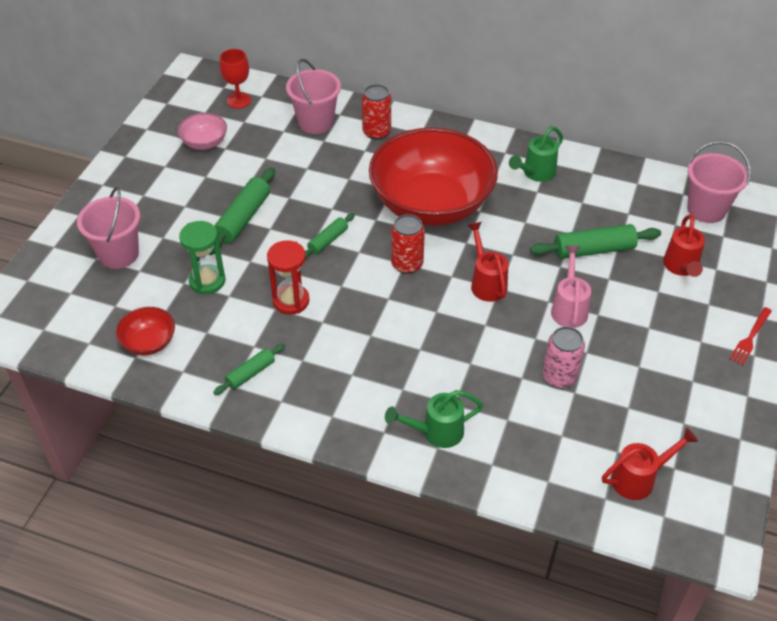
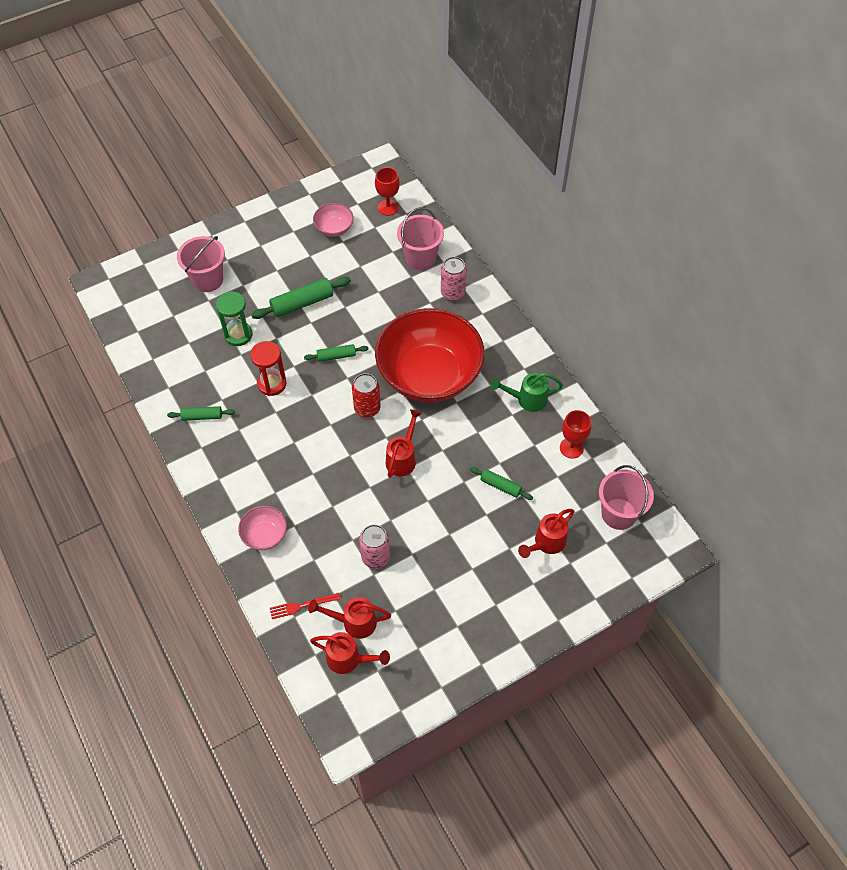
camera: 40 degrees right, 10 degrees up
(149, 342) = (168, 354): red bowl -> none
(376, 132) = (453, 293): red can -> pink can
(436, 432) = (265, 535): green watering can -> pink bowl
(569, 308) = (435, 515): pink watering can -> none
(593, 250) = (500, 486): green rolling pin -> green rolling pin, size x0.60
(606, 444) = (354, 622): none -> red watering can
(613, 186) = (571, 448): none -> red goblet
(750, 338) = (532, 628): red fork -> red fork (302, 605)

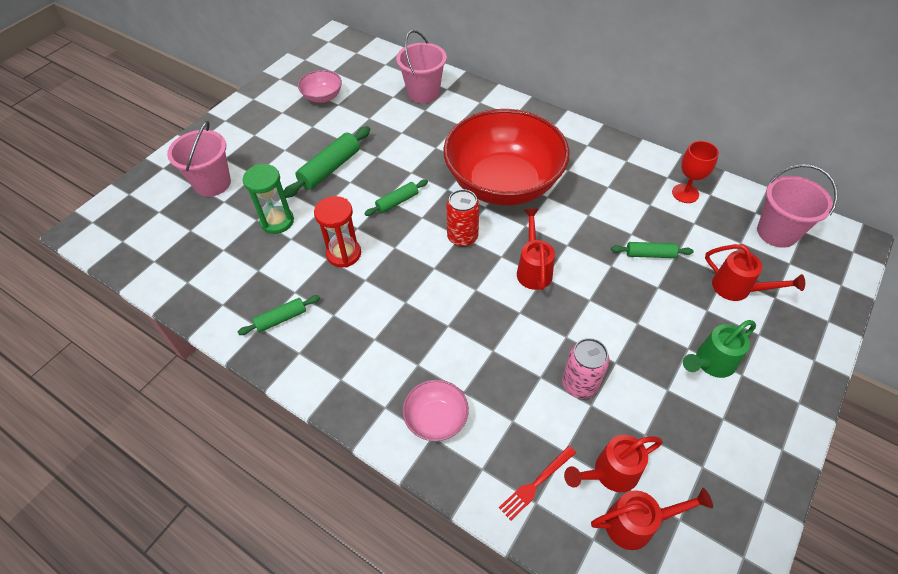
camera: 25 degrees left, 5 degrees down
(388, 207) = (364, 65): red goblet -> none
(453, 293) = (474, 109): pink can -> none
(527, 400) = (611, 169): green watering can -> green watering can (711, 363)
(546, 543) = (737, 289): red watering can -> red watering can turned 75 degrees counterclockwise

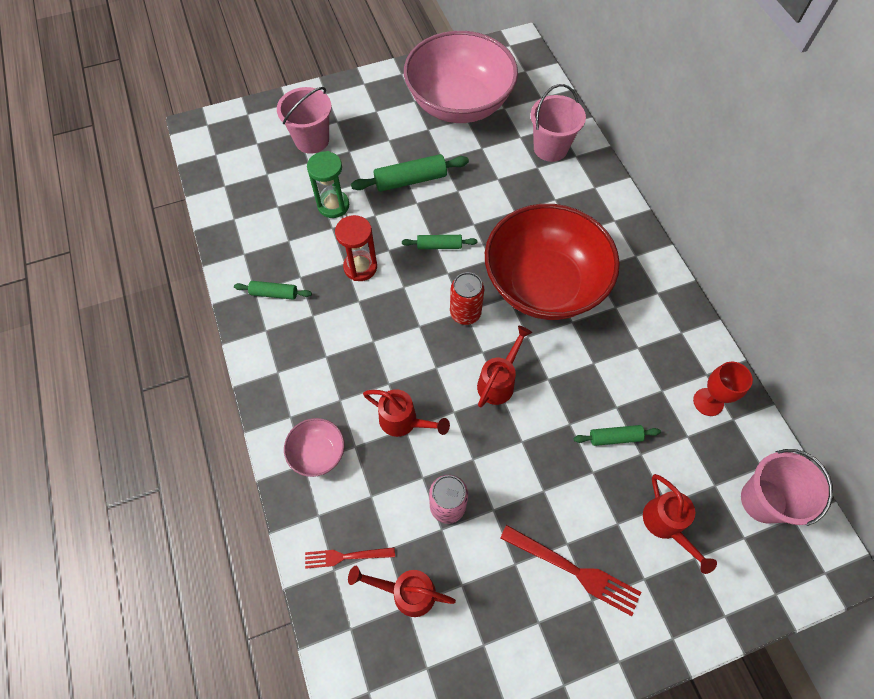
camera: 35 degrees right, 10 degrees up
(322, 97) = (459, 103): pink bowl -> pink bowl, size x2.42
(637, 524) = (392, 644): red watering can -> red watering can (403, 421)
(650, 254) = (615, 437): green rolling pin -> green rolling pin turned 45 degrees counterclockwise
(711, 363) = (574, 570): green watering can -> red fork

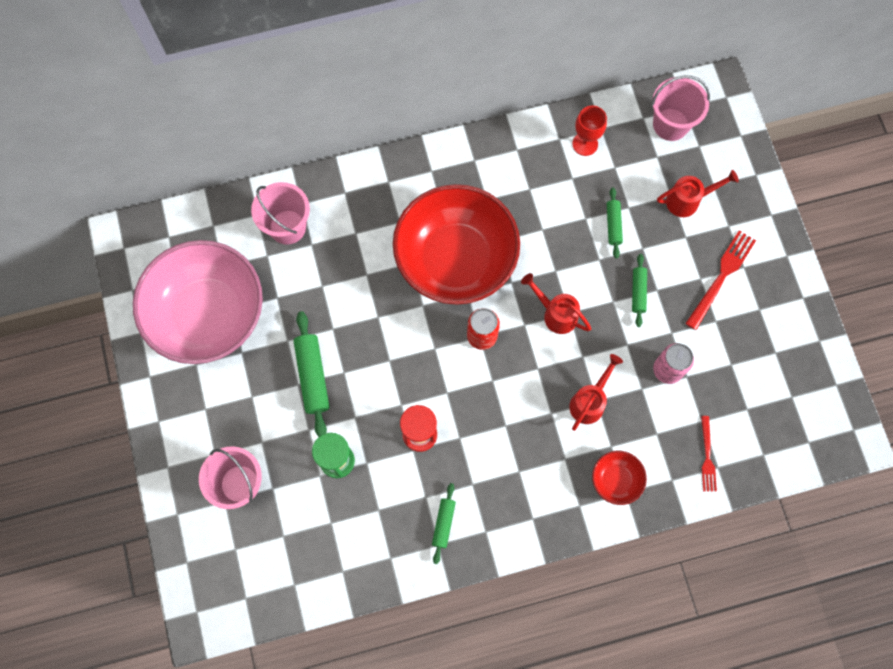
camera: 85 degrees left, 10 degrees up
(317, 453) = (616, 480): pink bowl -> red bowl
(407, 592) = (736, 408): red watering can -> none
(439, 246) = (401, 353): green rolling pin -> green rolling pin (638, 292)

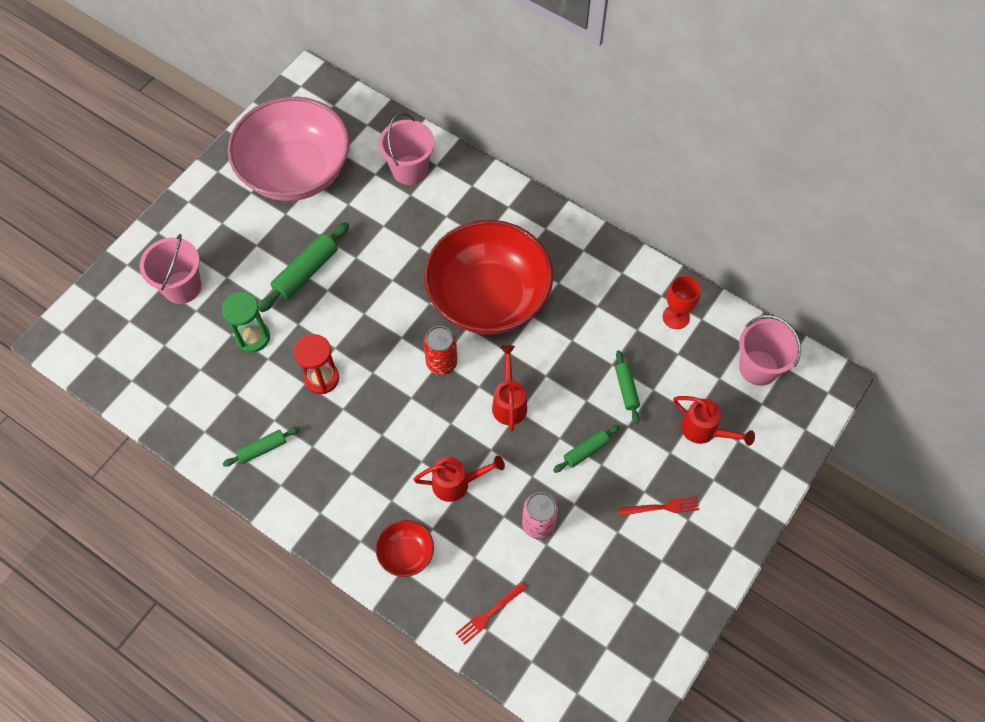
camera: 50 degrees right, 10 degrees down
(613, 225) = (626, 389): green rolling pin -> green rolling pin turned 60 degrees counterclockwise
(721, 276) = (662, 507): red fork -> red fork, size x0.62

